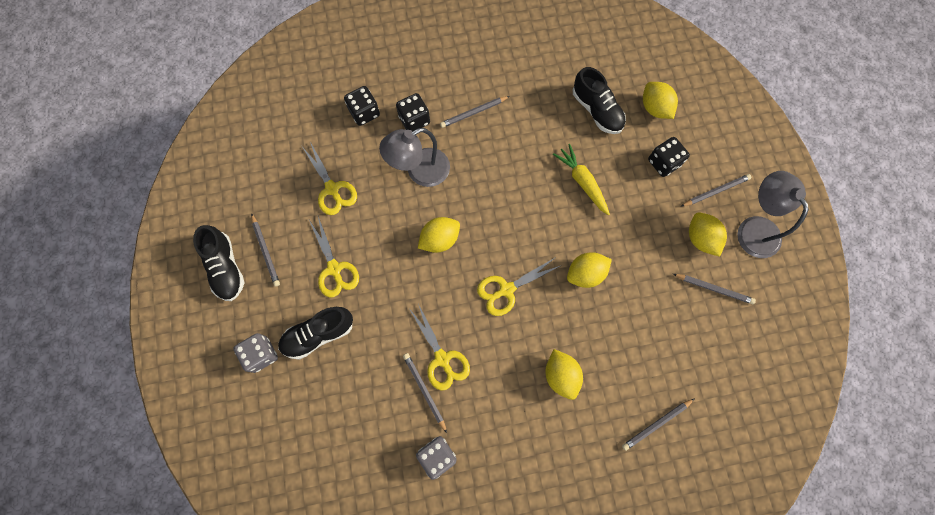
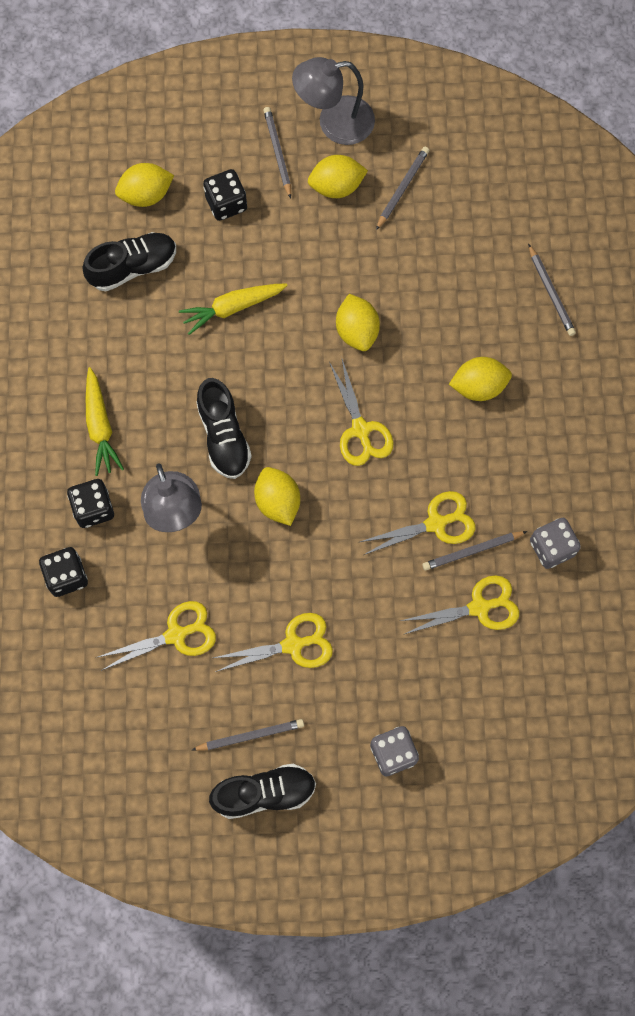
camera: 80 degrees left, 0 degrees up
(318, 334) = (379, 675): black shoe -> black shoe (224, 436)
(380, 403) = (479, 607): none -> yellow scissors
(473, 113) = (100, 426): grey pencil -> yellow carrot

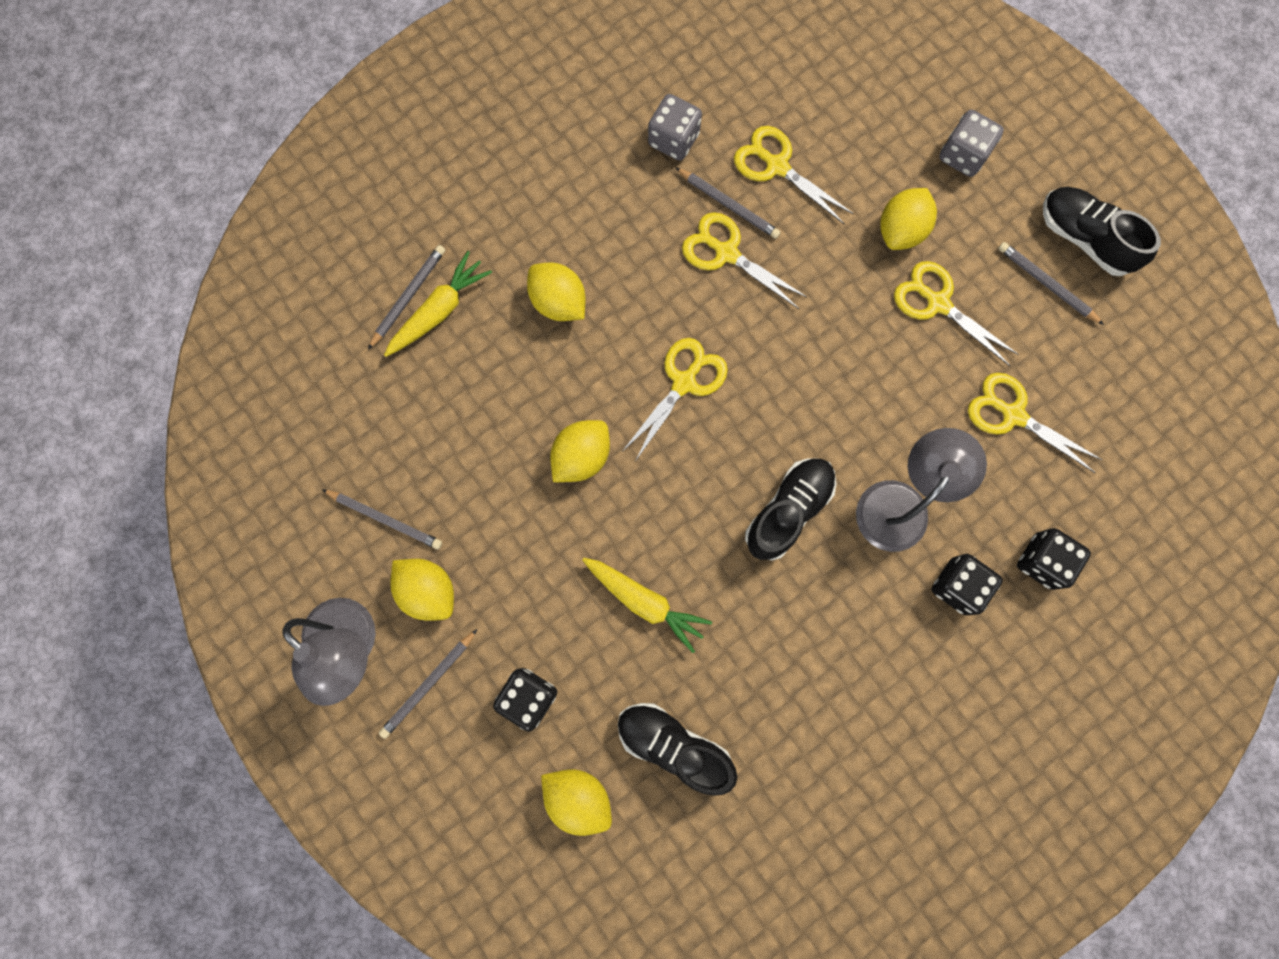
camera: 125 degrees left, 5 degrees up
(100, 426) = (871, 644): yellow carrot -> yellow carrot (439, 310)
(277, 501) = (814, 411): yellow lemon -> yellow lemon (901, 230)
(402, 188) = (385, 519): grey pencil -> grey pencil turned 150 degrees counterclockwise

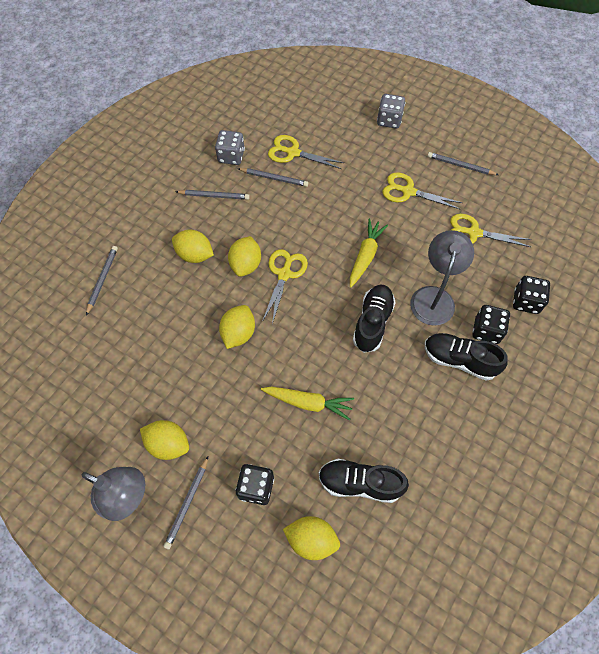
camera: 20 degrees left, 15 degrees down
(385, 519) = (126, 410): grey pencil -> grey pencil (214, 196)
(439, 310) = (124, 281): yellow carrot -> yellow carrot (365, 256)
(726, 253) = (282, 202): yellow scissors -> none
(901, 230) = (372, 163): yellow lemon -> yellow lemon (246, 264)
(1084, 238) = (469, 139): black shoe -> black shoe (459, 360)

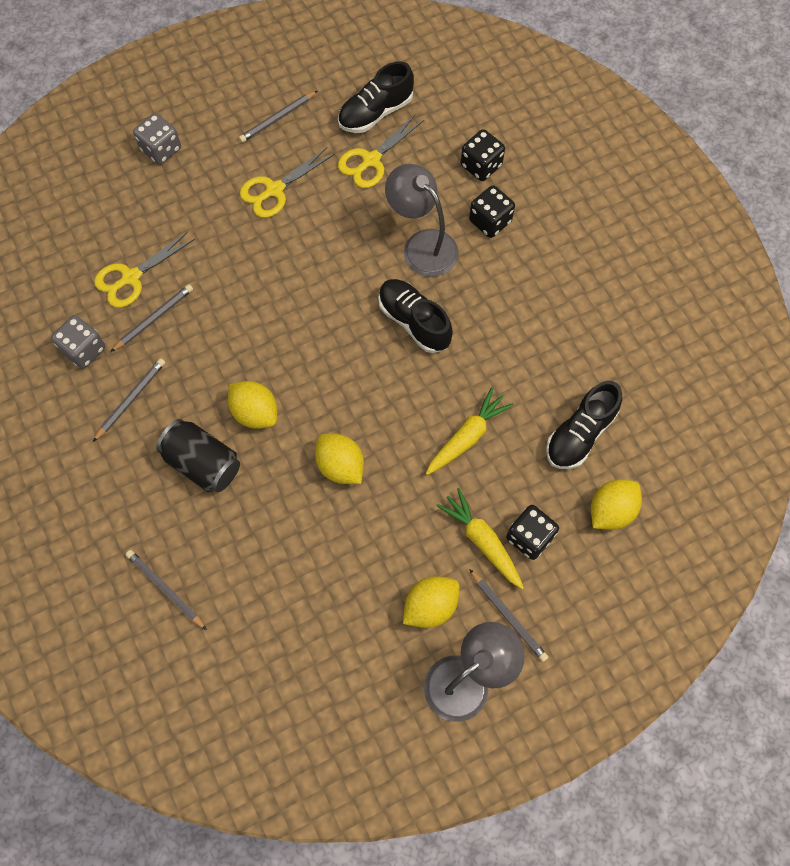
camera: 60 degrees left, 5 degrees up
(195, 255) = (203, 463): yellow lemon -> black can
(284, 274) = (296, 377): yellow scissors -> none
(365, 256) = (328, 281): yellow carrot -> yellow carrot (482, 541)
(459, 360) = (506, 266): black shoe -> black shoe (375, 113)

